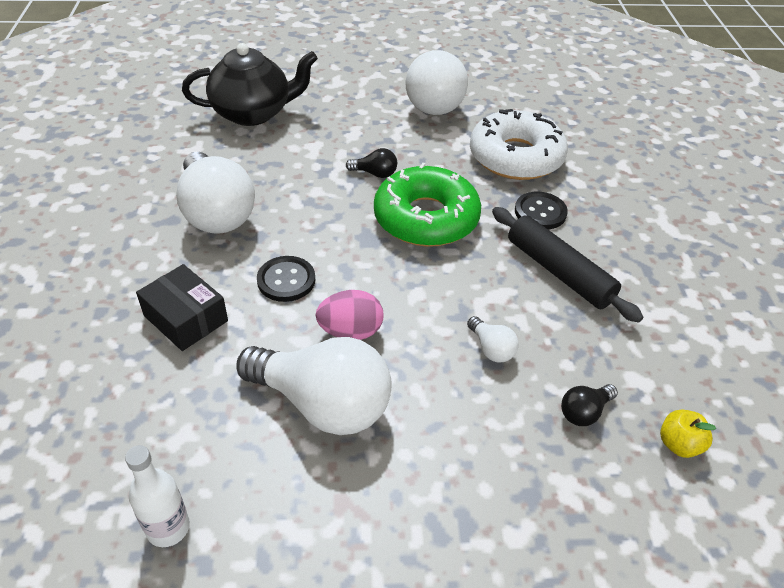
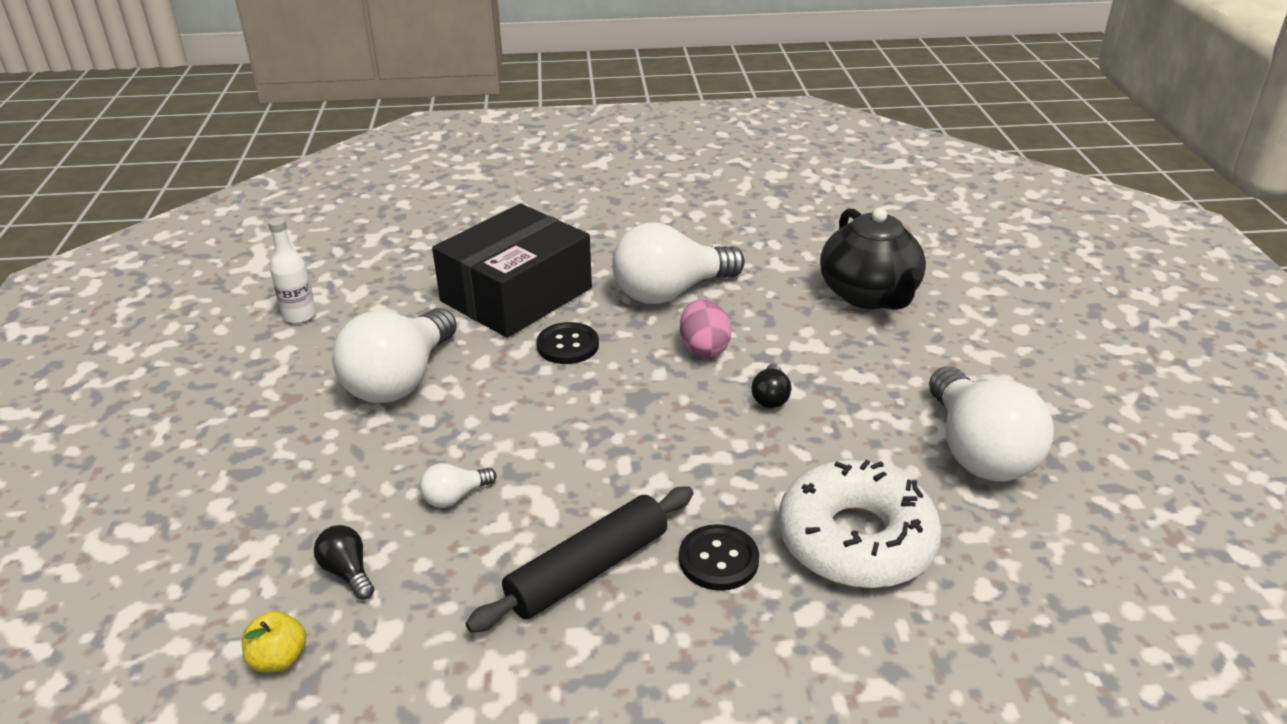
camera: 90 degrees right, 10 degrees down
(186, 318) = (516, 295): black box -> black box, size x1.88
(350, 331) = (491, 392): pink egg -> pink egg (704, 348)
(426, 218) = (685, 443): green donut -> none
(435, 101) = (978, 451): white light bulb -> white light bulb turned 105 degrees counterclockwise

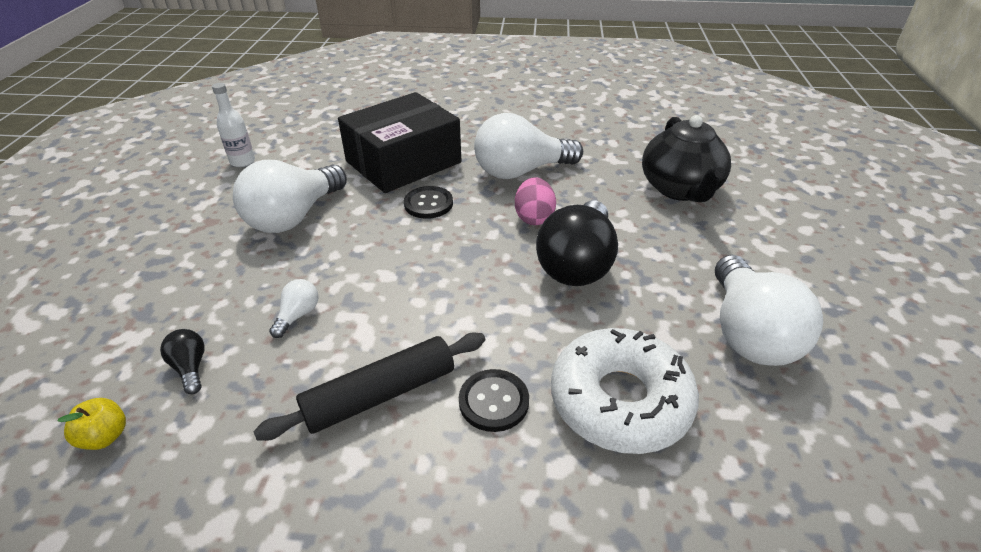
camera: 10 degrees right, 5 degrees up
(455, 497) = (298, 315): white light bulb -> white light bulb turned 135 degrees clockwise
(770, 397) = (577, 263): black light bulb -> black light bulb, size x2.34

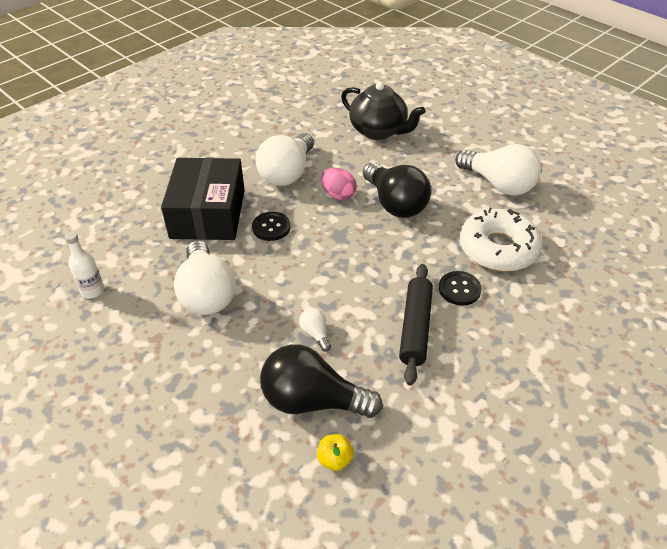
camera: 50 degrees left, 5 degrees up
(190, 368) = (312, 401): black light bulb -> black light bulb, size x2.34

